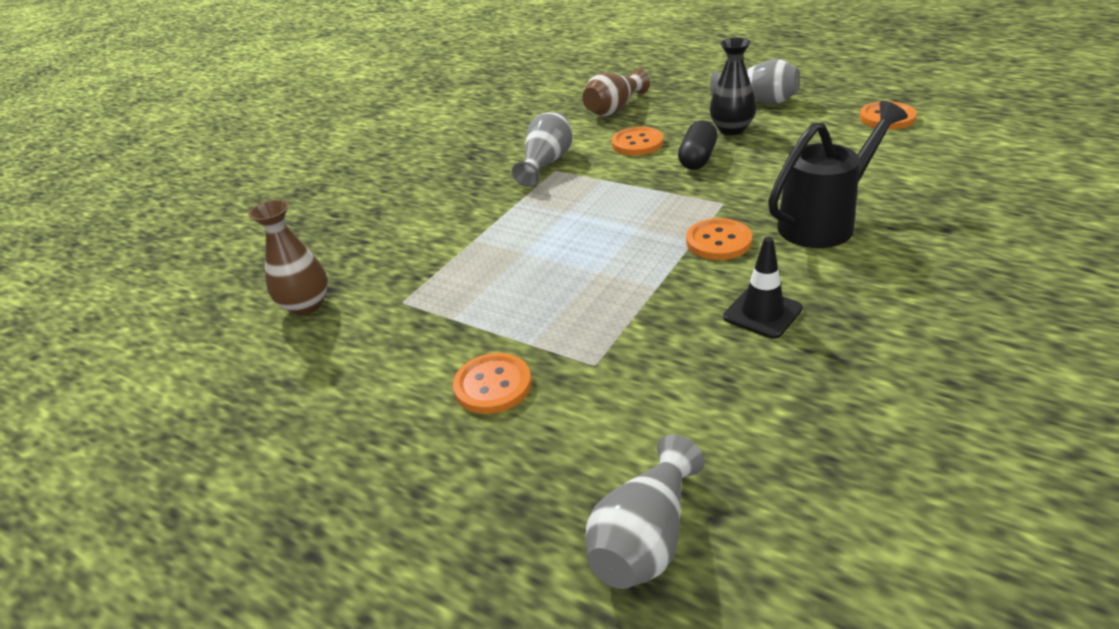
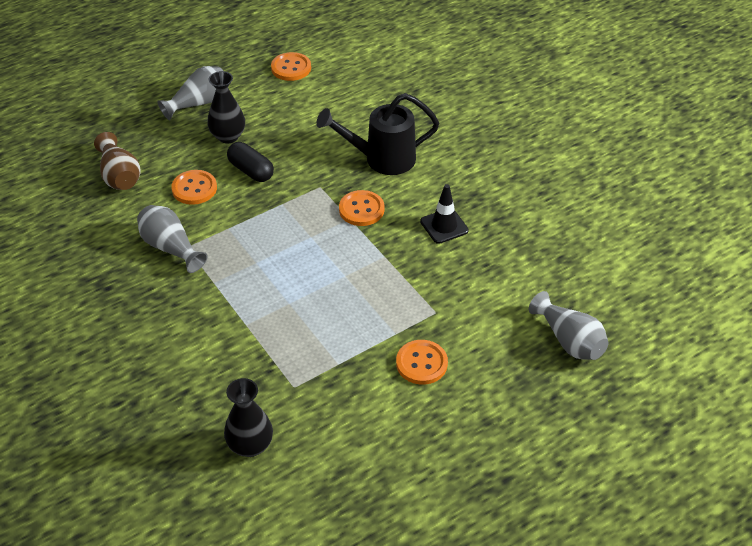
camera: 70 degrees left, 10 degrees up
(306, 305) = (250, 445): brown vase -> black vase
(824, 223) = (382, 159): black watering can -> black watering can turned 90 degrees counterclockwise

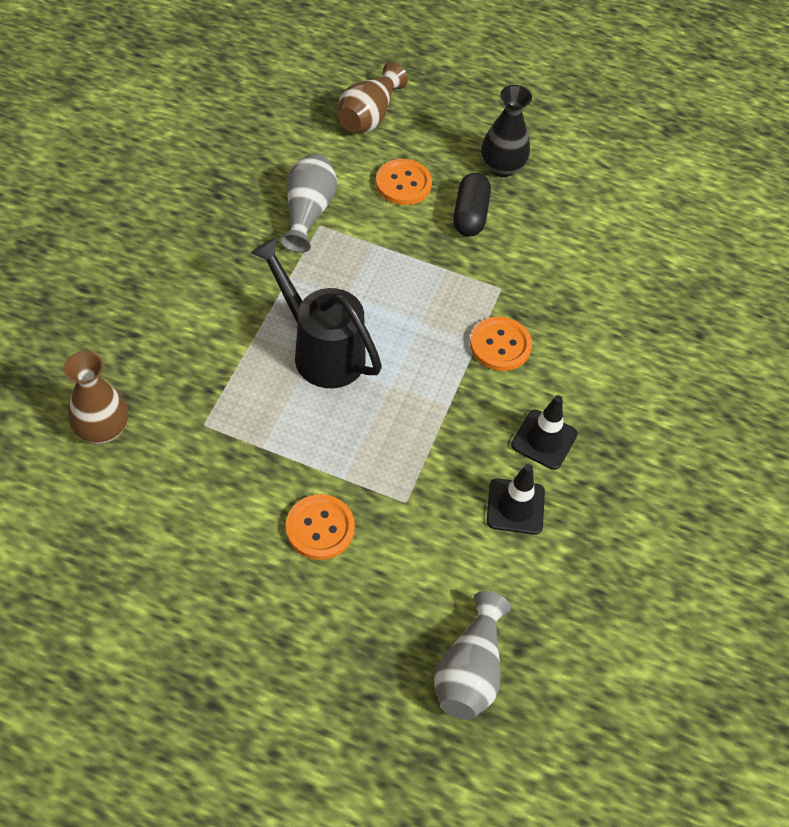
camera: 50 degrees right, 10 degrees up
(199, 103) = (527, 116): grey vase -> none
(250, 445) = (103, 429): black vase -> brown vase
(291, 68) = (656, 160): orange button -> none
(382, 159) = (595, 322): black watering can -> black watering can (321, 350)
(478, 263) = (515, 506): none -> black traffic cone

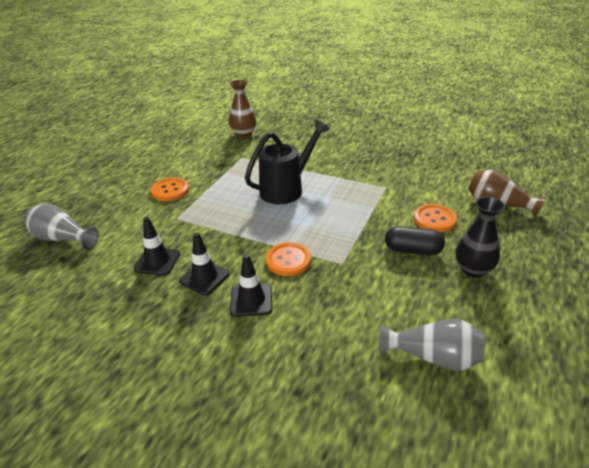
camera: 100 degrees right, 20 degrees down
(308, 213) = (395, 182): grey vase -> grey vase (433, 357)
(579, 382) = (251, 300): none -> black traffic cone

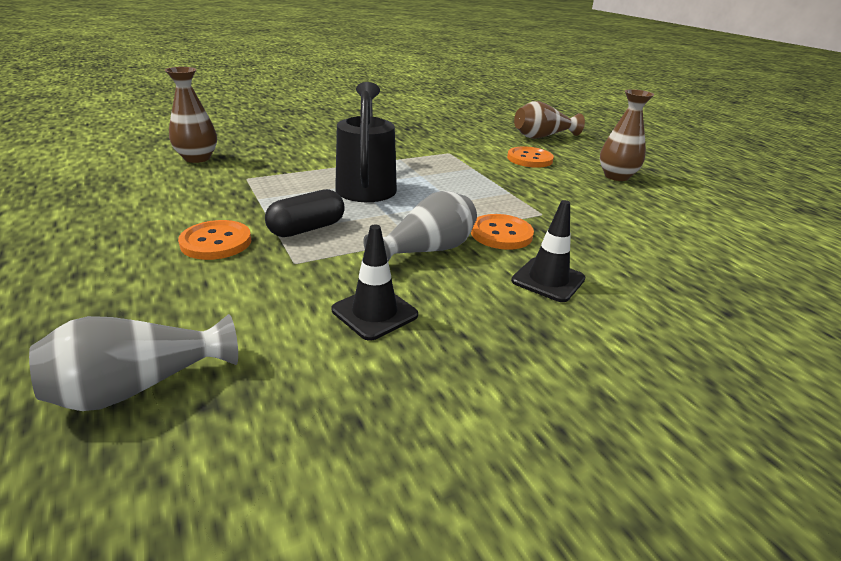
camera: 55 degrees left, 5 degrees down
(204, 277) = (464, 292): black traffic cone -> none
(413, 250) = (562, 182): black capsule -> black capsule (307, 229)
(433, 357) = (717, 234): grey vase -> grey vase (426, 251)
(473, 269) = (616, 176): black vase -> brown vase

